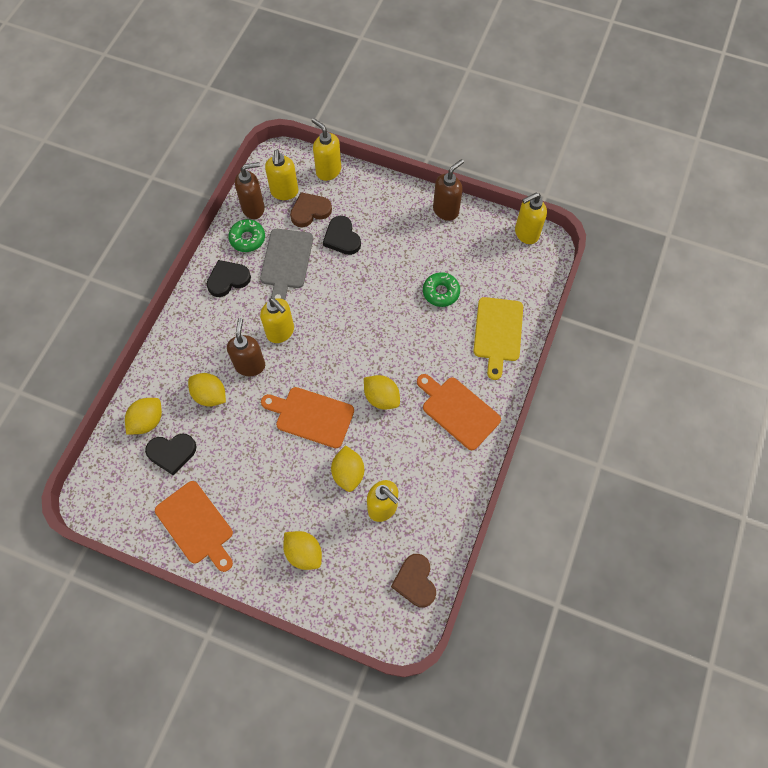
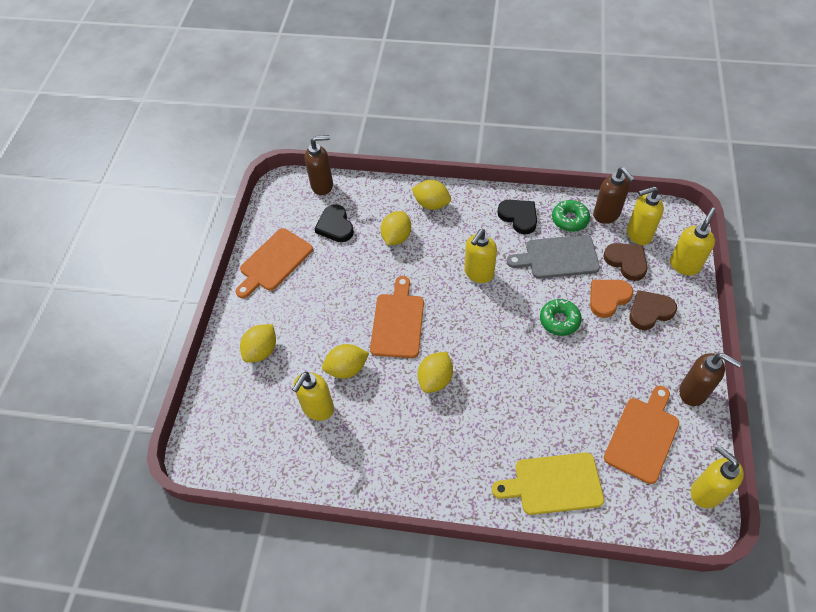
camera: 80 degrees right, 10 degrees down
(147, 421) = (360, 201): yellow lemon -> yellow lemon (431, 204)
(250, 365) = (435, 259): brown soap dispenser -> brown soap dispenser (322, 185)
(342, 238) = (608, 298): black heart -> orange heart
(415, 581) = (247, 456): brown heart -> brown heart (650, 311)
(441, 292) = (582, 410): green donut -> green donut (559, 320)
(458, 411) = (442, 459): orange cutting board -> orange cutting board (642, 436)

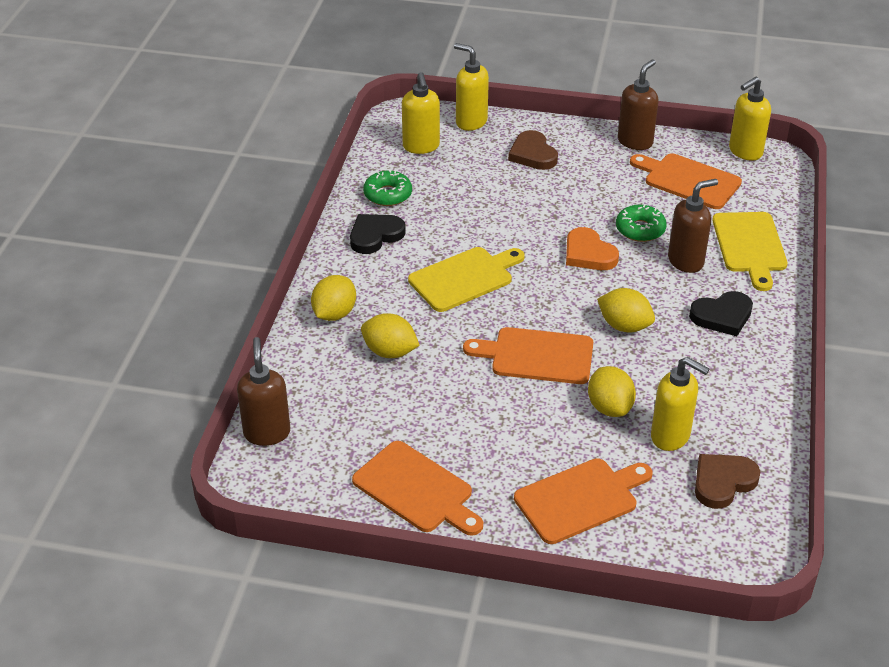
camera: 90 degrees left, 15 degrees down
(261, 351) = (580, 499): yellow lemon -> orange cutting board
(335, 226) = (356, 417): black heart -> black heart (722, 316)
(478, 273) = (464, 278): yellow soap dispenser -> yellow cutting board
(558, 257) = (447, 210): grey cutting board -> none
(559, 320) = (541, 219): green donut -> green donut (640, 229)
(606, 215) = (386, 165): brown soap dispenser -> brown soap dispenser (686, 261)
(608, 298) = (512, 180): orange heart -> orange heart (588, 254)
(626, 262) = (461, 160): brown heart -> brown heart (723, 482)

